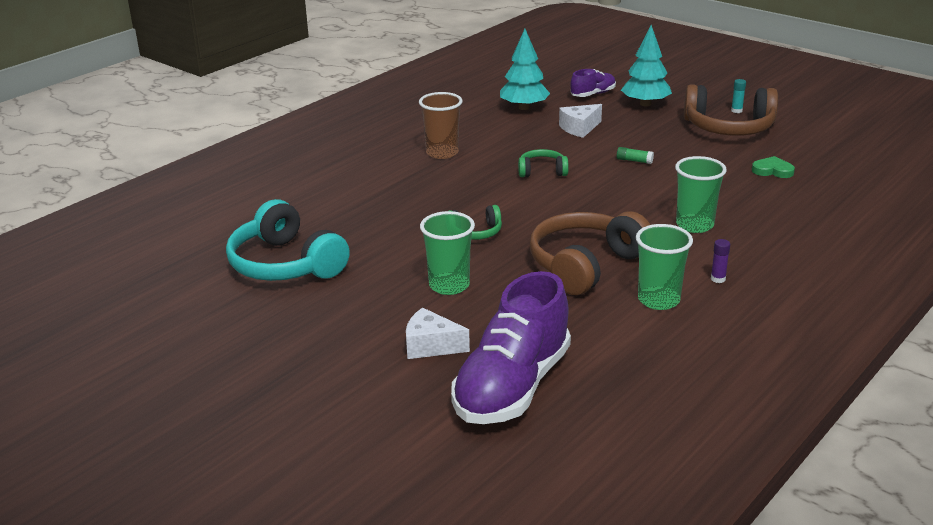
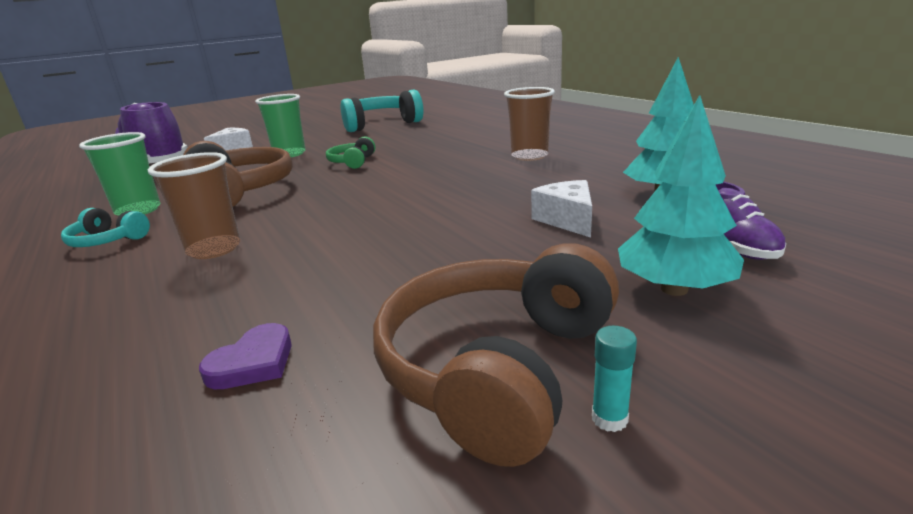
camera: 110 degrees right, 5 degrees down
(542, 171) = (445, 190): green headphones -> none
(634, 161) = (425, 241): green glue stick -> none
(694, 225) = (214, 249): green cup -> brown cup
(718, 279) = (107, 241): purple glue stick -> turquoise headphones
(772, 170) = (253, 362): green heart -> purple heart

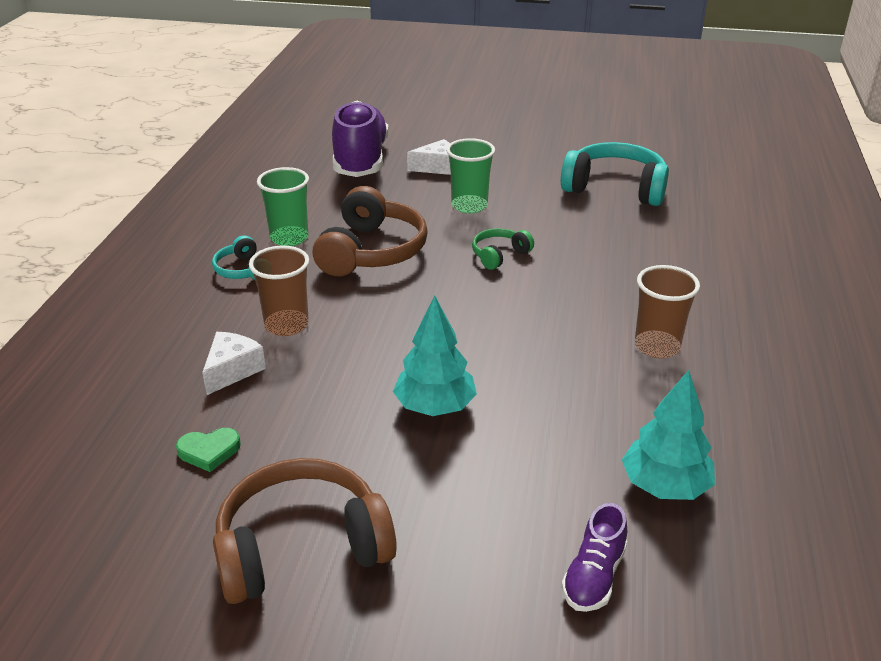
camera: 40 degrees right, 10 degrees up
(253, 362) = (209, 451): purple heart -> green heart
(567, 220) = (535, 459): white cheese -> white cheese (232, 370)
(609, 419) = (302, 617): turquoise glue stick -> none
(674, 289) = (480, 577): turquoise tree -> turquoise tree (435, 407)

